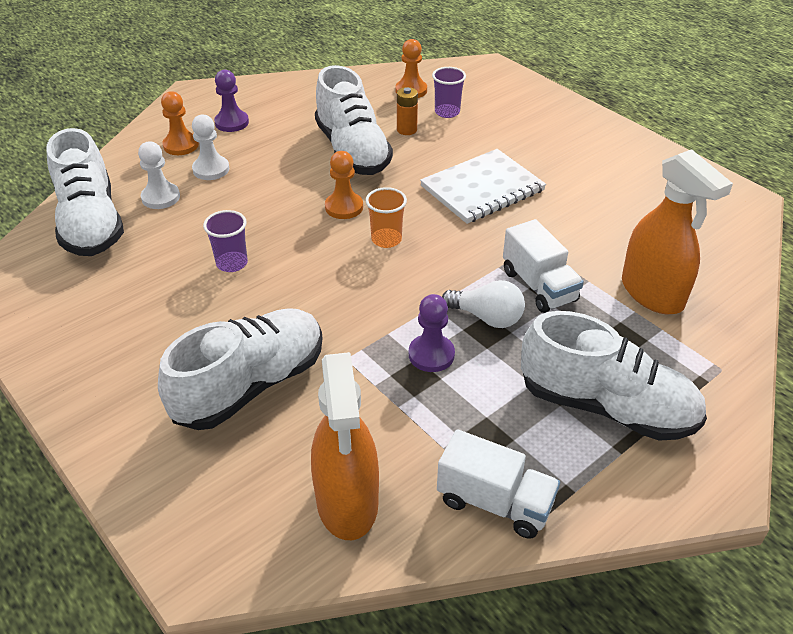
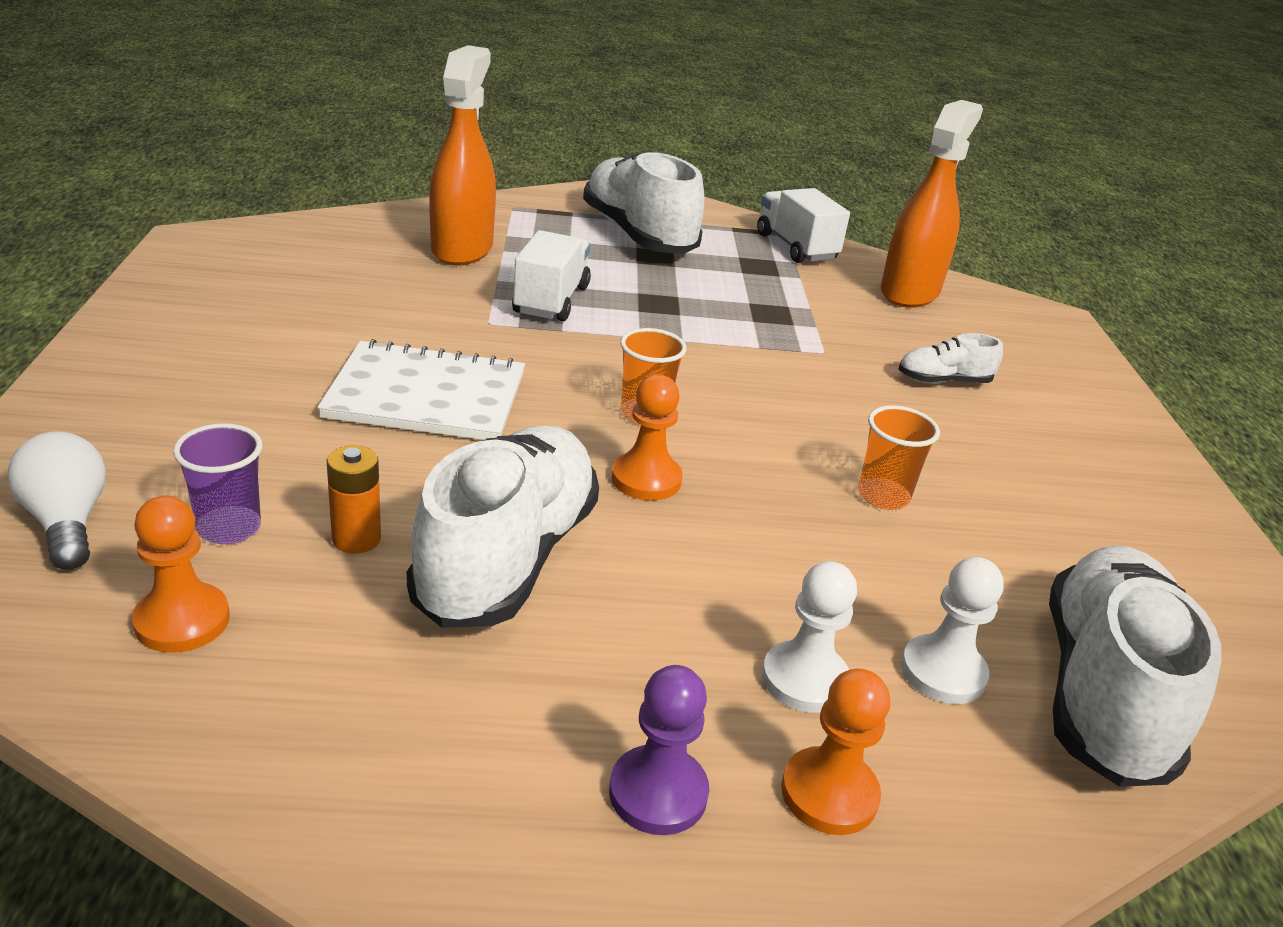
camera: 145 degrees left, 10 degrees down
(232, 263) = (883, 496): purple cup -> orange cup
(250, 385) = (943, 381): white shoe -> white shoe, size x0.47
(431, 355) = (736, 316): purple pawn -> none
(487, 317) = (643, 309): white light bulb -> white light bulb (67, 522)

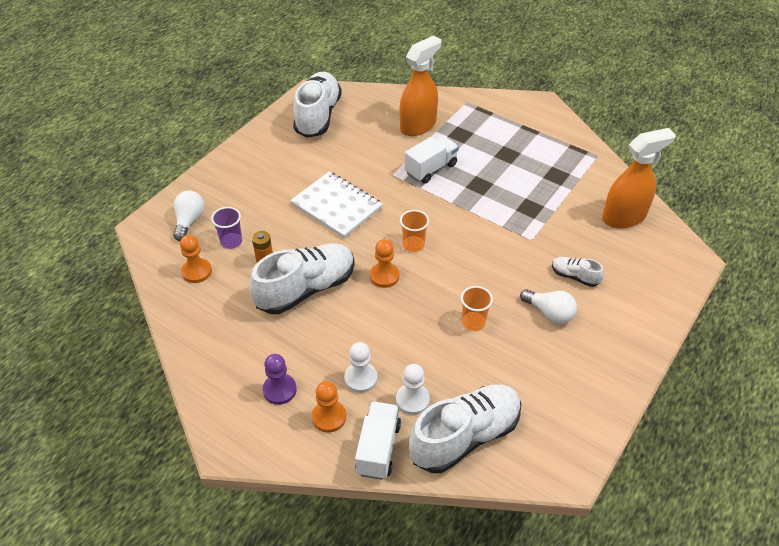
camera: 40 degrees right, 15 degrees up
(638, 235) = (512, 137): white shoe -> white shoe (318, 116)
(796, 247) = (592, 168): white truck -> white truck (378, 448)
(974, 441) = (549, 313): none -> white light bulb

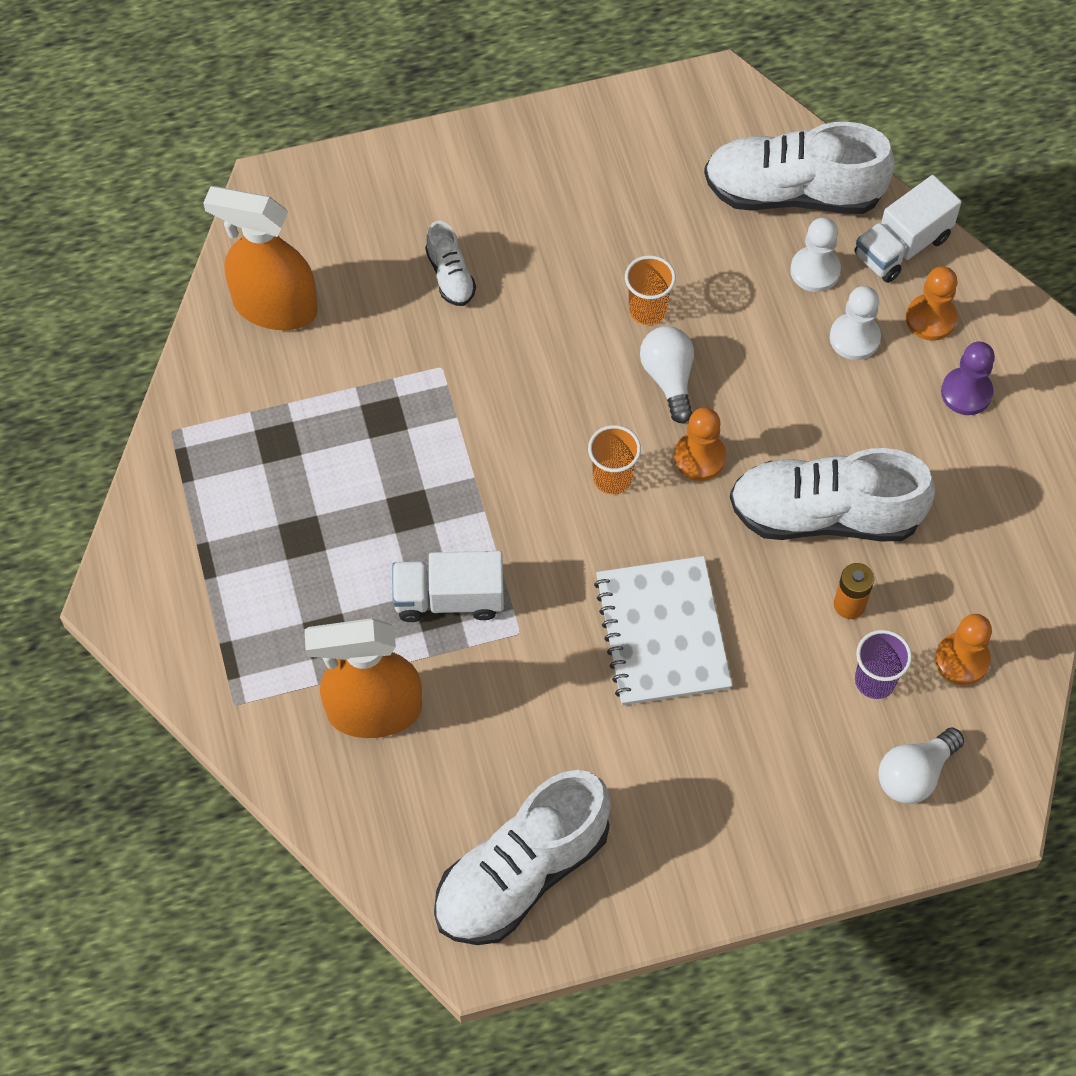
camera: 140 degrees left, 15 degrees up
(549, 313) = (540, 254): white light bulb -> white light bulb (669, 378)

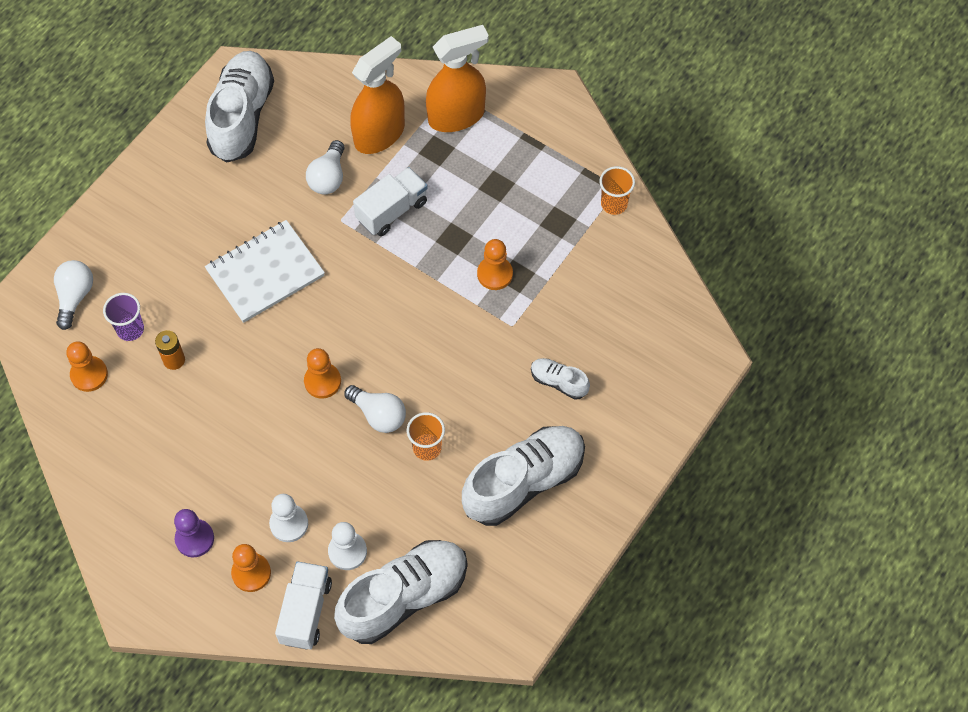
camera: 140 degrees right, 0 degrees up
(274, 307) = (636, 290): orange spray bottle -> orange spray bottle (457, 116)
(405, 436) = (495, 274): none -> orange pawn
(486, 700) = (328, 177): none -> white light bulb
(612, 478) = (361, 334): orange cup -> orange cup (614, 204)
(662, 633) = (265, 273): white notebook -> white notebook turned 75 degrees counterclockwise
(825, 514) = (225, 400): white shoe -> white shoe (524, 482)

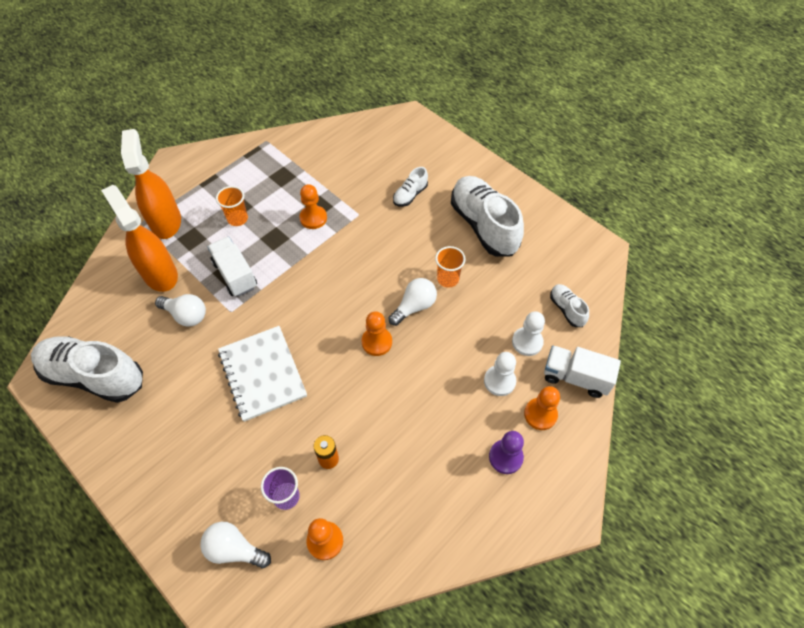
camera: 80 degrees left, 5 degrees down
(404, 597) = (566, 309): white shoe -> white shoe, size x0.47
(614, 204) = (279, 145): orange cup -> orange cup (237, 219)

